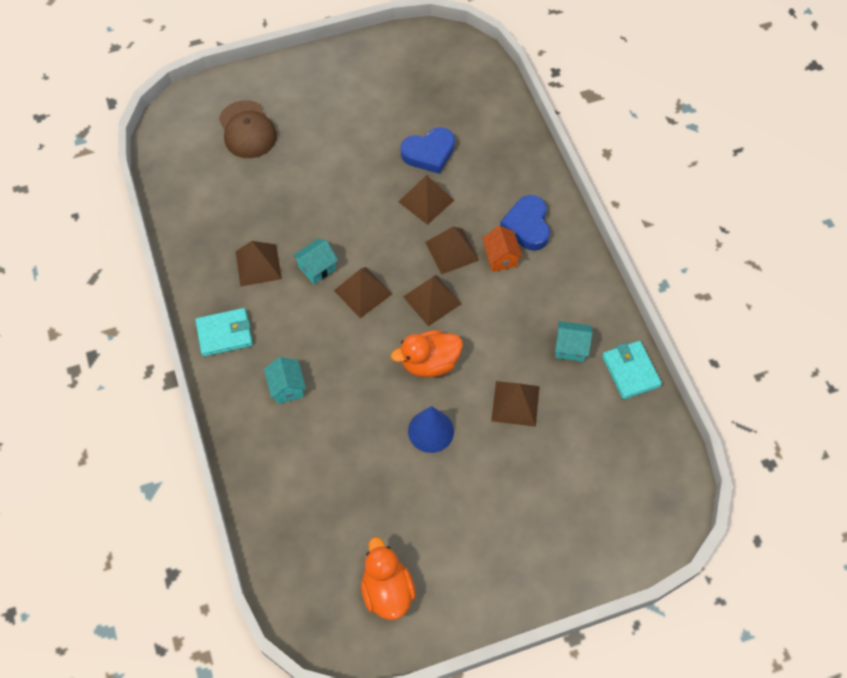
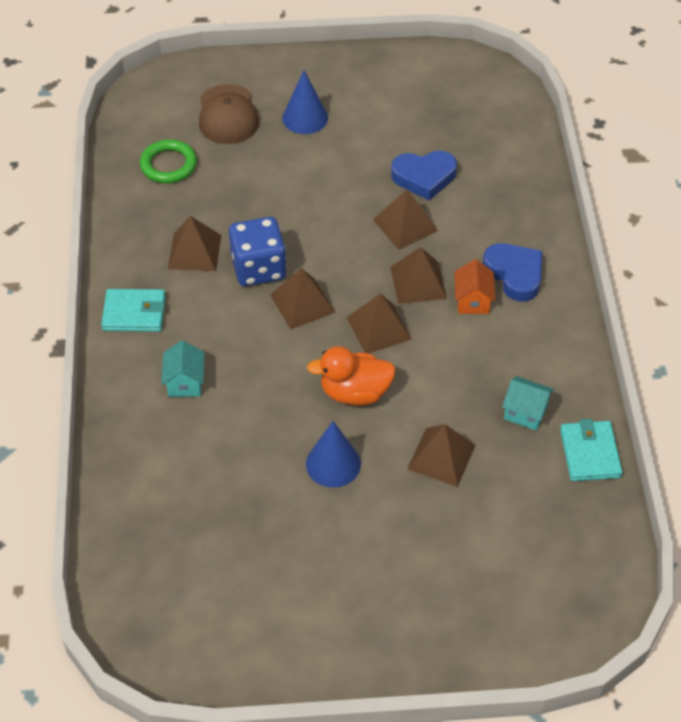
camera: 15 degrees right, 10 degrees down
(211, 188) = (168, 165): none -> green ring
(314, 119) = (305, 118): none -> blue cone
(317, 268) = (258, 268): turquoise house -> blue dice
(387, 590) = (228, 619): orange duck -> none
(527, 226) = (514, 274): blue heart -> blue heart turned 135 degrees clockwise

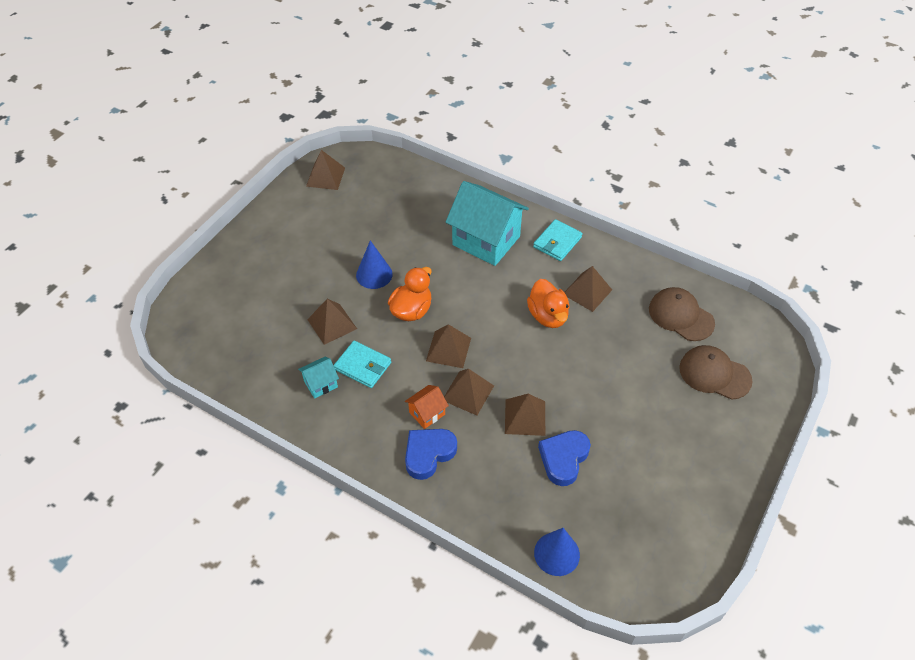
camera: 125 degrees right, 0 degrees up
(168, 165) = (680, 316): green ring -> brown cap
(185, 382) = (486, 241): turquoise house -> turquoise house, size x2.21
(258, 268) = (548, 316): blue dice -> orange duck
(302, 303) = (500, 322): brown pyramid -> brown pyramid (325, 177)
(305, 118) = (681, 420): blue cone -> blue cone (556, 553)
(472, 301) = (427, 413): orange house -> orange house turned 75 degrees counterclockwise
(514, 274) = (428, 454): blue heart -> blue heart turned 135 degrees clockwise
(589, 453) = (263, 397): turquoise wallet -> turquoise wallet (363, 366)

